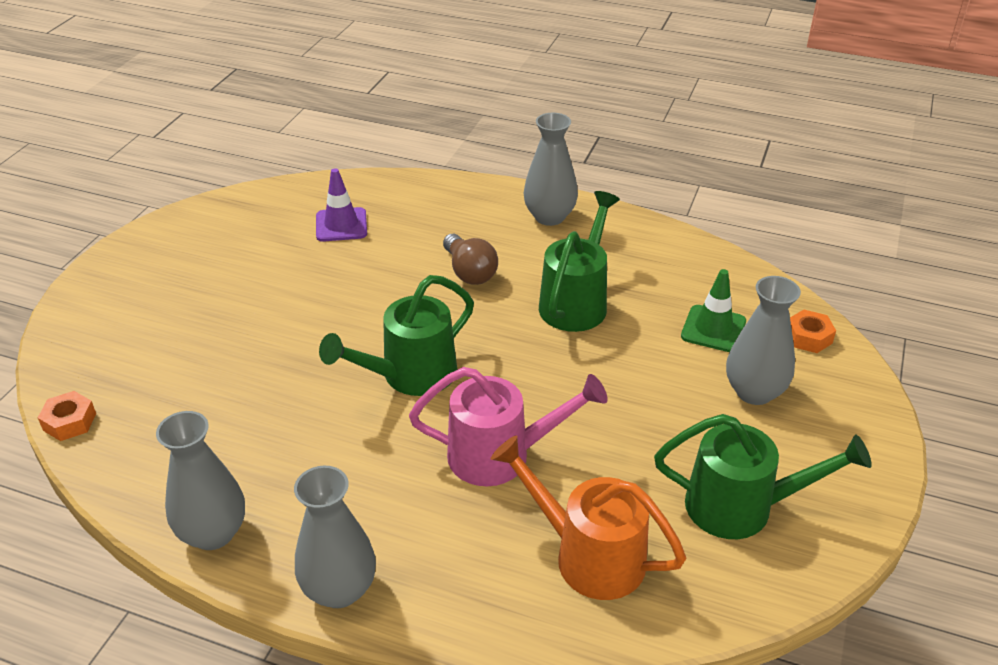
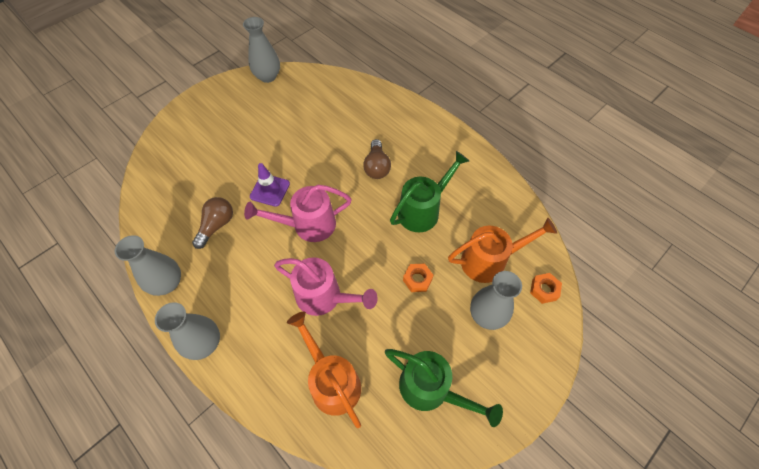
camera: 25 degrees right, 20 degrees up
(69, 422) = (140, 188): orange nut -> orange nut (417, 279)
(251, 426) = (217, 225): none -> brown light bulb
(341, 225) = (328, 109): purple traffic cone -> purple traffic cone (270, 190)
(409, 376) = (307, 225): green watering can -> pink watering can
(549, 217) = (443, 143): grey vase -> grey vase (268, 76)
(713, 329) = (490, 260): green traffic cone -> orange watering can

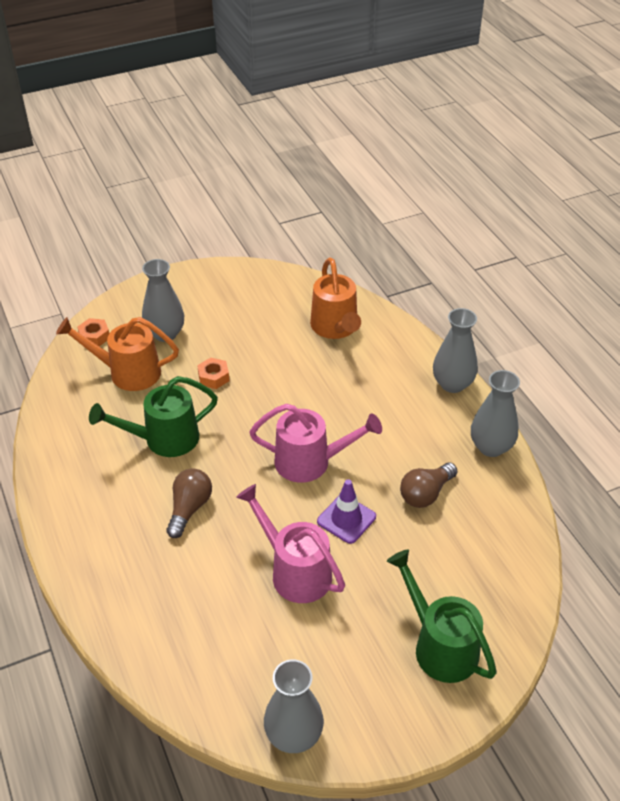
camera: 160 degrees left, 15 degrees down
(325, 297) = (318, 388): pink watering can -> pink watering can (294, 571)
(432, 390) = (250, 301): green watering can -> green watering can (439, 645)

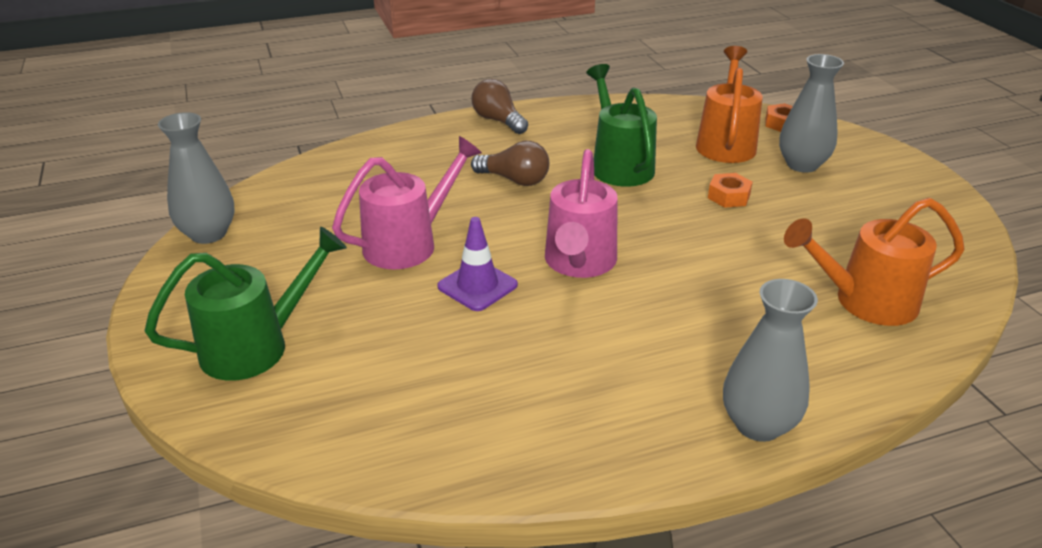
camera: 95 degrees right, 10 degrees down
(426, 494) = (509, 362): brown light bulb -> brown light bulb (498, 121)
(491, 447) = (603, 453): grey vase -> none

